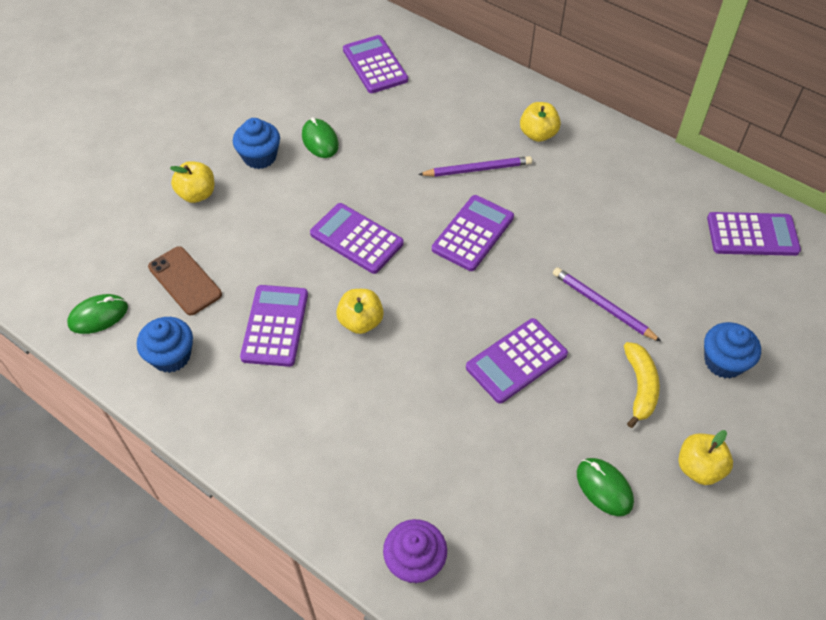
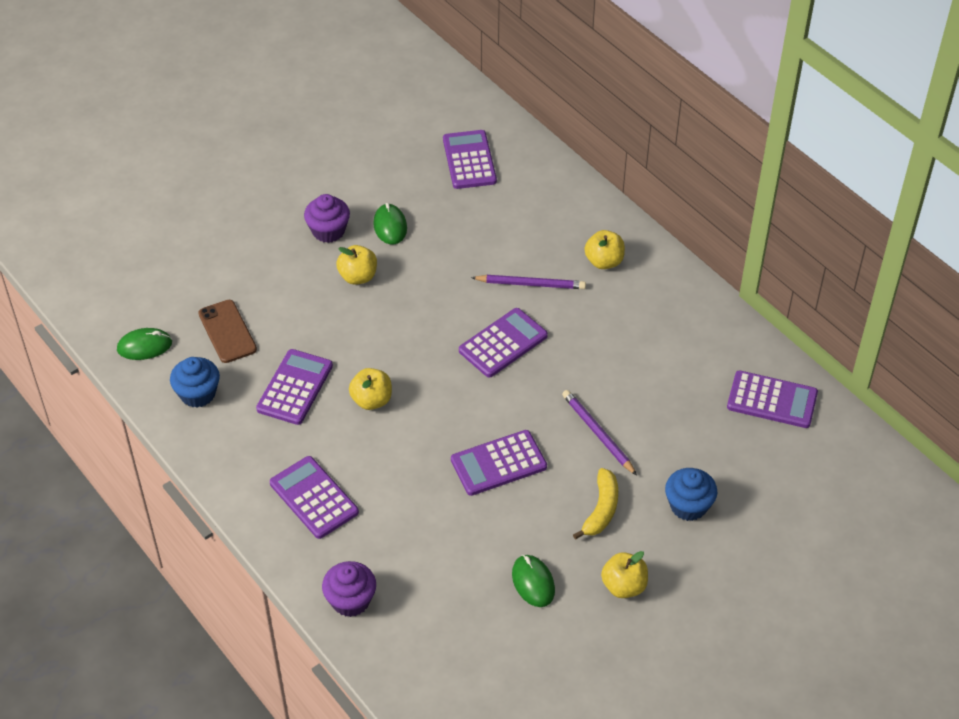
camera: 15 degrees right, 5 degrees down
(197, 194) = (260, 255): yellow apple -> yellow apple (358, 277)
(260, 157) = (328, 231): blue cupcake -> purple cupcake
(356, 239) = (393, 326): purple calculator -> purple calculator (314, 498)

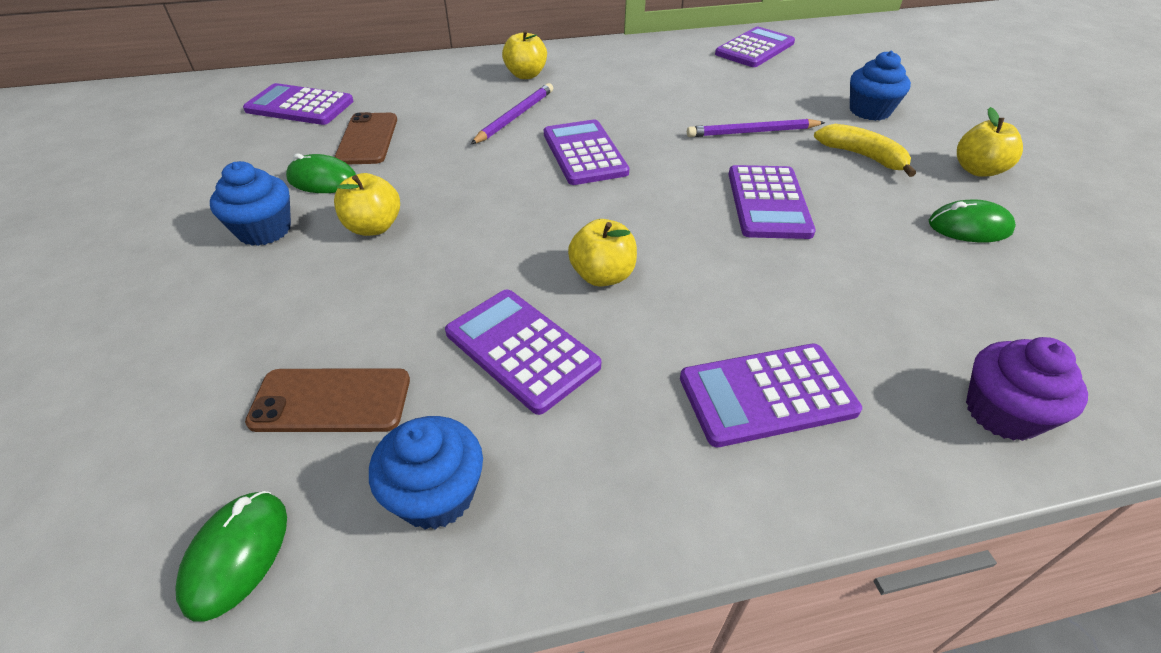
camera: 65 degrees left, 5 degrees down
(328, 231) = (264, 230): purple cupcake -> blue cupcake
(449, 220) = (367, 139): none -> brown phone

